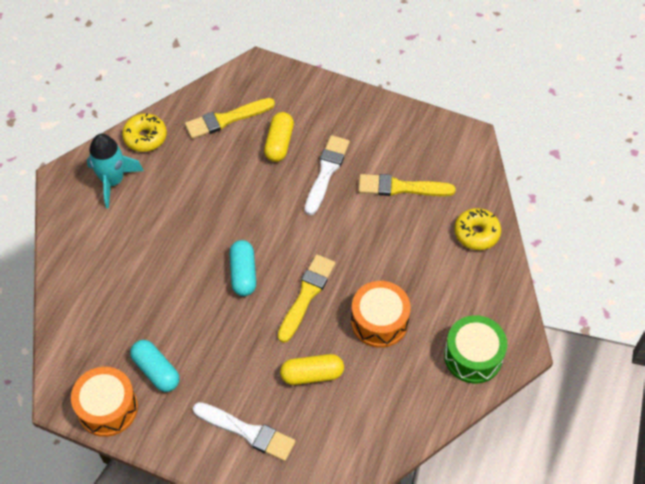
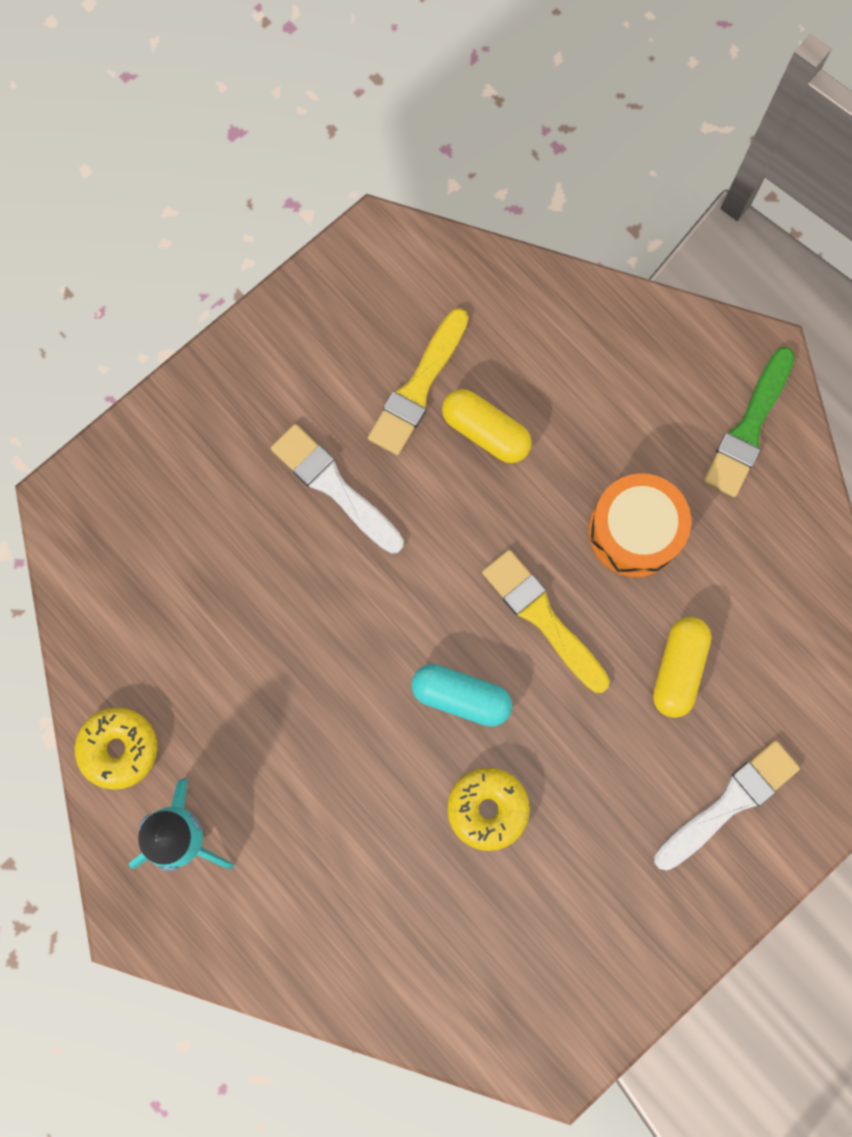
camera: 65 degrees left, 20 degrees up
(107, 408) = (601, 998): orange drum -> none
(156, 371) = (570, 900): turquoise capsule -> none
(226, 119) = (149, 599): yellow brush -> none
(279, 143) = (242, 535): yellow capsule -> yellow capsule (486, 431)
(473, 356) = (748, 428): green drum -> green brush
(476, 233) = (551, 319): yellow donut -> yellow donut (487, 809)

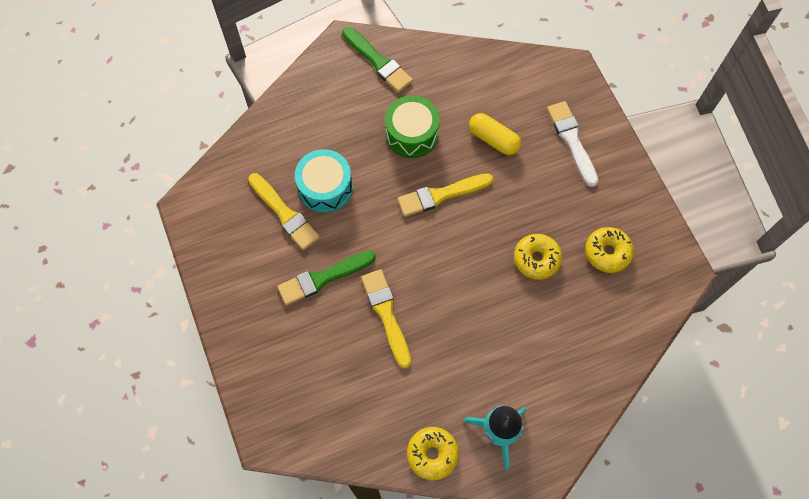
camera: 70 degrees left, 10 degrees down
(310, 603) = (386, 314): none -> yellow brush
(334, 486) = (323, 278): white brush -> green brush
(461, 697) = (470, 251): turquoise capsule -> none
(486, 431) = (325, 187): yellow capsule -> turquoise drum
(542, 924) = (607, 252): none -> yellow donut
(634, 531) = (412, 134): orange drum -> green drum

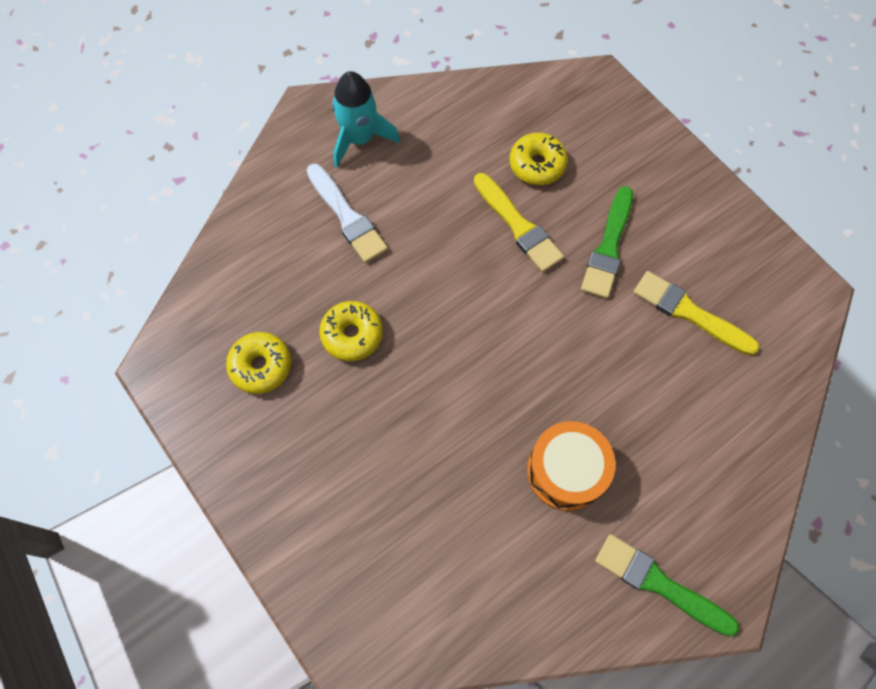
camera: 165 degrees right, 0 degrees up
(323, 278) = (608, 247): green brush -> green brush turned 150 degrees clockwise
(325, 187) = (653, 360): turquoise drum -> none
(412, 134) = (566, 471): green drum -> orange drum
(432, 454) = (424, 104): yellow donut -> yellow donut (537, 165)
(441, 195) = (497, 389): yellow brush -> none
(493, 139) = (446, 494): yellow capsule -> none
(572, 140) = (331, 523): white brush -> white brush (347, 217)

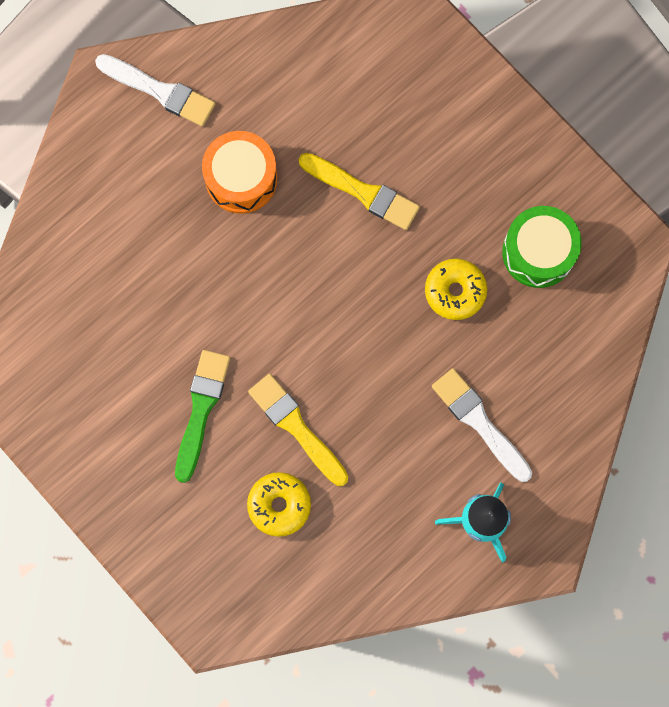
camera: 175 degrees right, 10 degrees up
(261, 366) = (538, 252): yellow donut -> green drum
(659, 583) = (160, 91): green brush -> white brush
(689, 313) = (120, 343): yellow brush -> yellow brush (363, 192)

